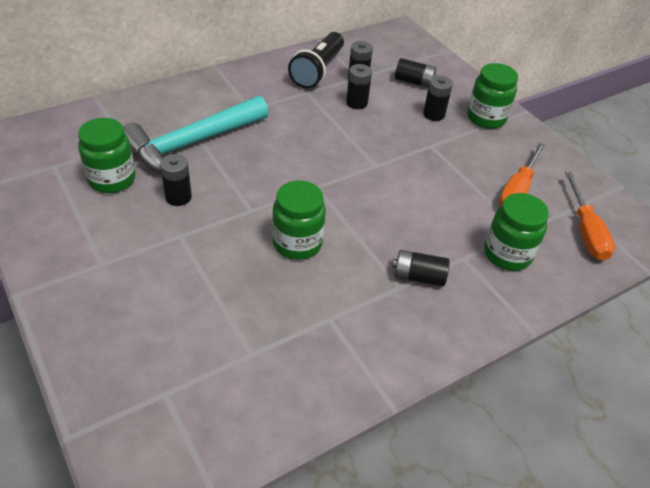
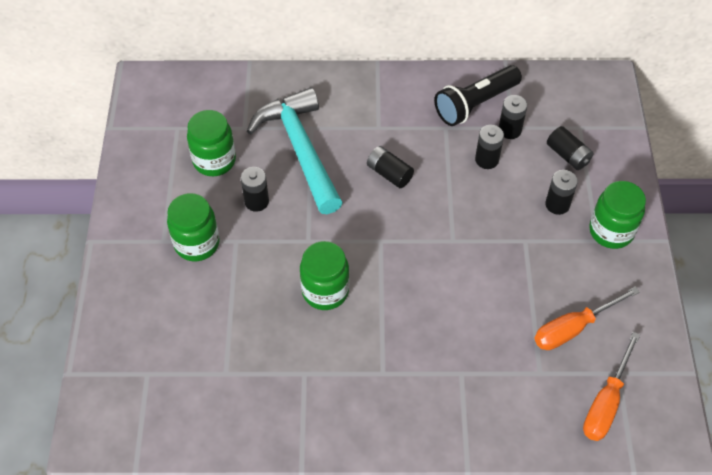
camera: 35 degrees right, 10 degrees up
(191, 144) = (300, 149): turquoise hammer -> turquoise hammer turned 75 degrees clockwise
(418, 277) = (406, 372): black battery -> black battery (389, 174)
(507, 254) = (505, 389): green jar -> green jar (197, 243)

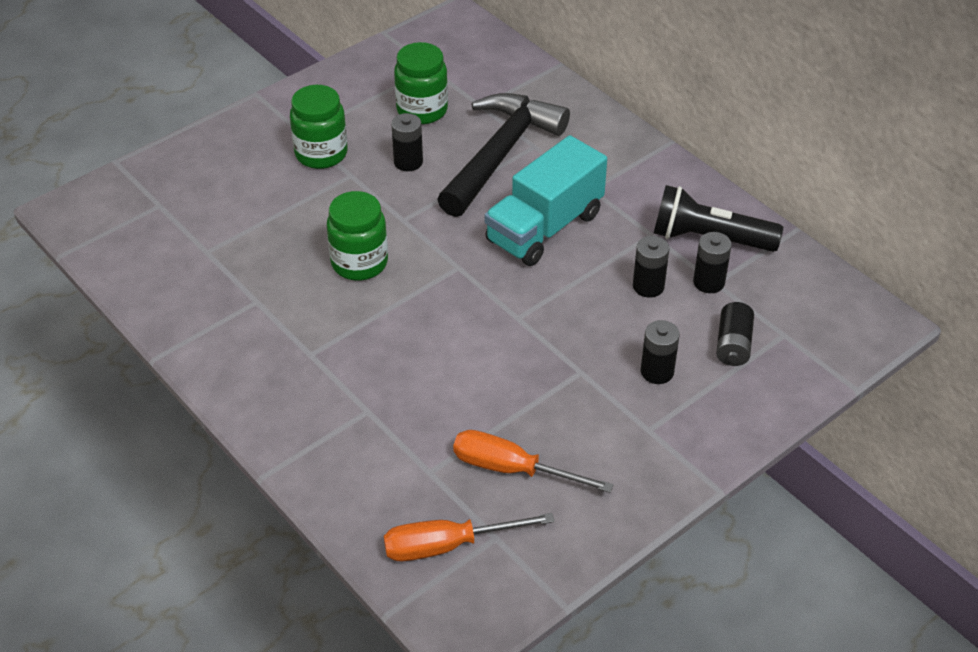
camera: 50 degrees right, 10 degrees down
(300, 149) = (500, 153): turquoise hammer -> black hammer
(389, 174) = (544, 228): black battery -> turquoise truck
(611, 231) = (674, 434): green jar -> none

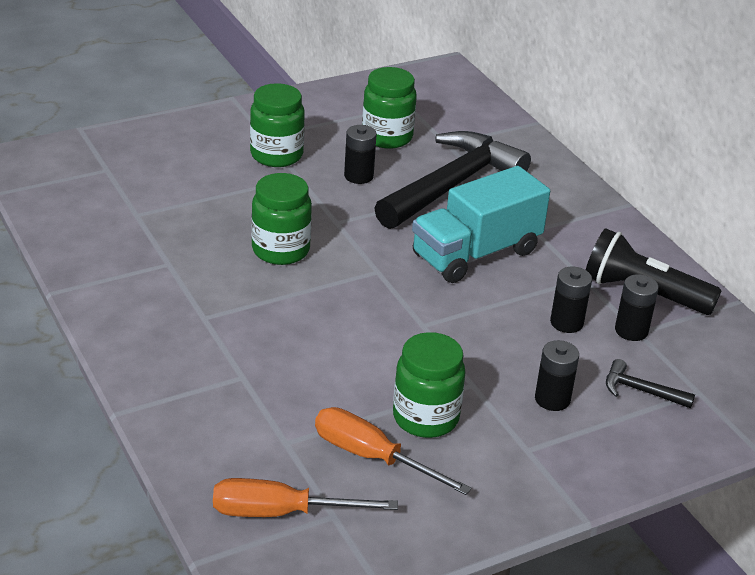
camera: 10 degrees right, 10 degrees down
(549, 417) = (425, 418): none -> green jar
(733, 345) = (640, 391): black battery -> black hammer

